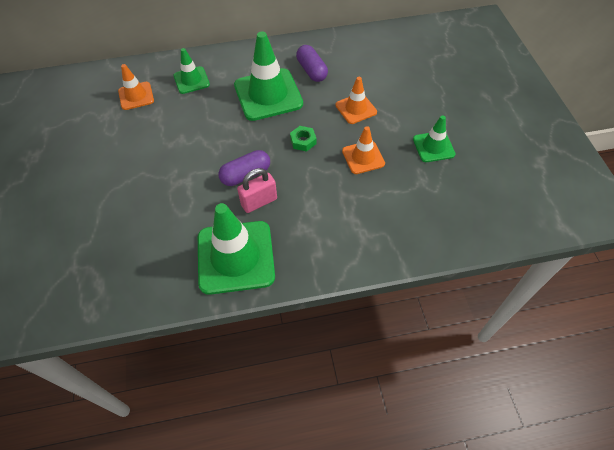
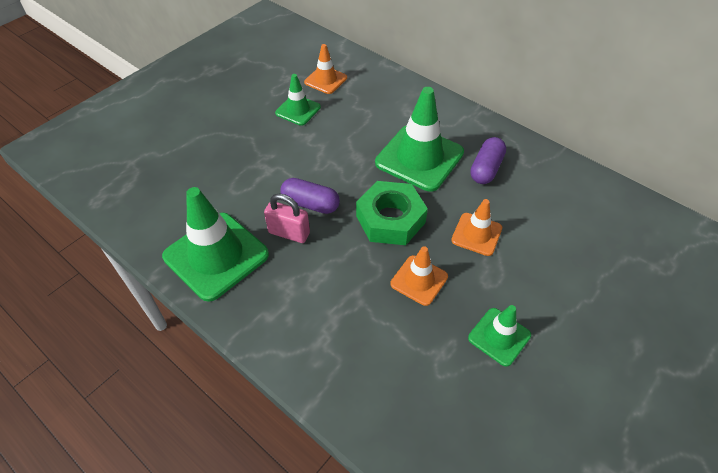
camera: 50 degrees right, 5 degrees down
(191, 80) = (379, 99): green traffic cone -> green traffic cone (298, 110)
(303, 141) = (390, 219): green nut -> green nut, size x2.11

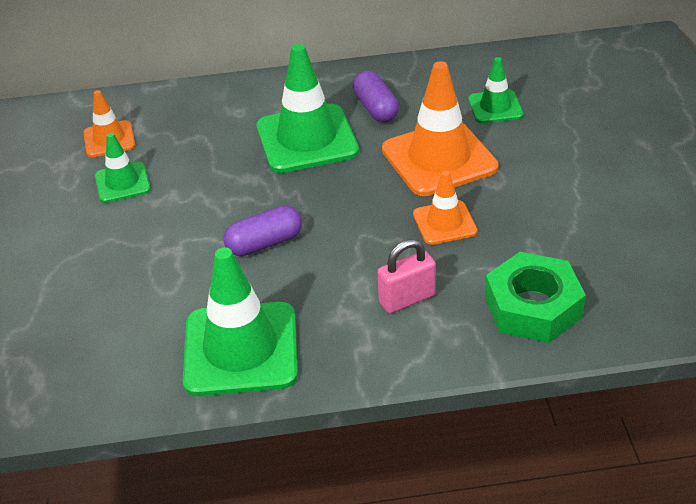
camera: 45 degrees left, 10 degrees down
(289, 233) = (281, 278): pink padlock -> pink padlock (407, 299)
(390, 219) = (355, 200): green nut -> green nut (533, 307)
(476, 234) = (439, 159): orange traffic cone -> orange traffic cone, size x1.84
(499, 336) = (554, 210): green traffic cone -> green traffic cone (495, 107)

